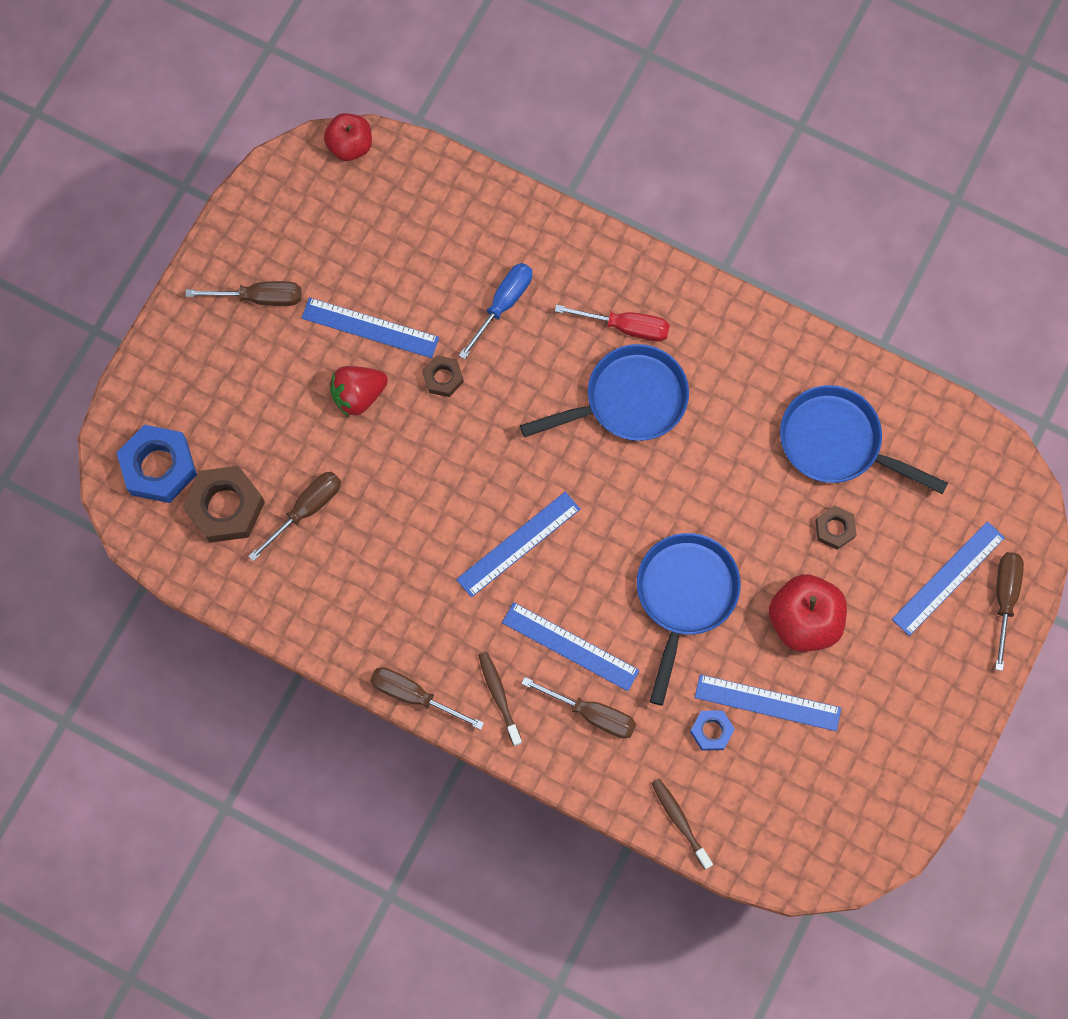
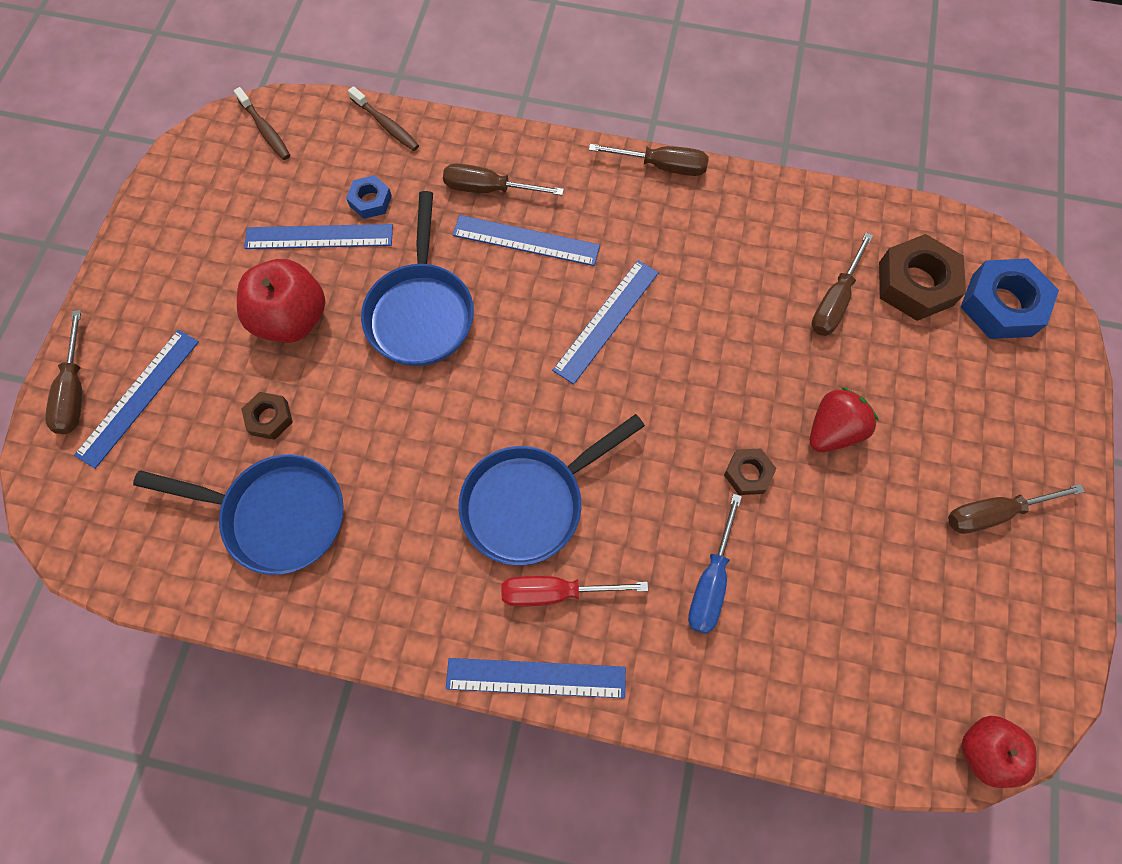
camera: 165 degrees right, 5 degrees down
(370, 328) = (853, 510): blue ruler -> blue ruler (536, 677)
(499, 696) = (582, 184): brown toothbrush -> brown toothbrush (265, 130)

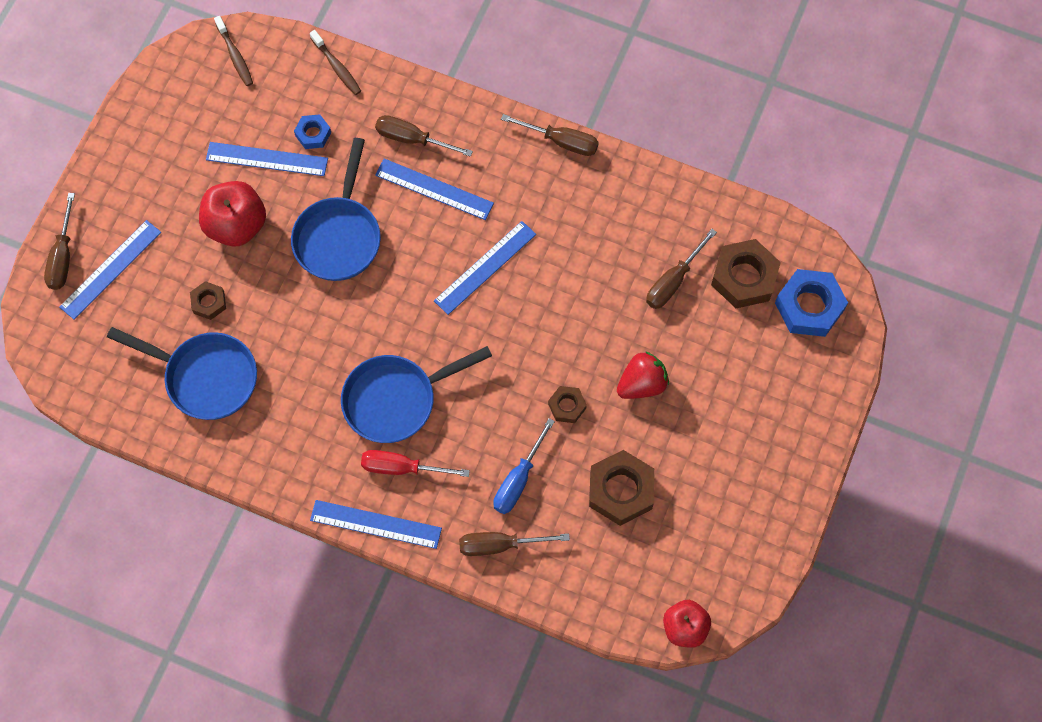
camera: 10 degrees right, 0 degrees up
(845, 572) = (621, 490): none -> brown nut
(993, 513) = (747, 467): brown screwdriver -> brown screwdriver (500, 545)

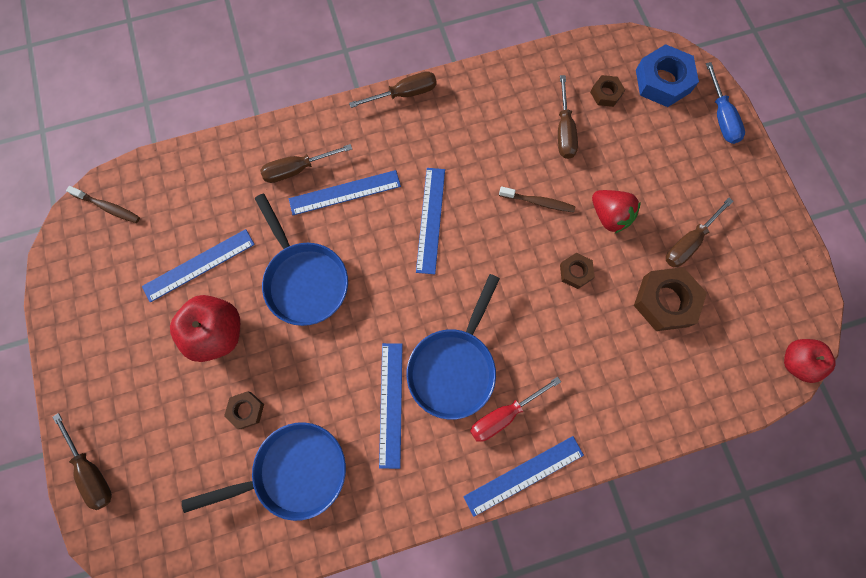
camera: 40 degrees left, 5 degrees up
(111, 269) = (142, 449): blue ruler -> blue ruler (391, 404)
(313, 134) = (219, 220): blue nut -> none
(337, 67) = (196, 159): brown toothbrush -> brown toothbrush (538, 202)
(500, 545) = (624, 412): brown screwdriver -> brown screwdriver (688, 242)
(518, 480) = (592, 353): blue screwdriver -> blue screwdriver (721, 116)
(642, 384) = (609, 216): red strawberry -> red strawberry turned 120 degrees clockwise
(744, 277) = (606, 93): brown nut -> brown nut, size x0.54

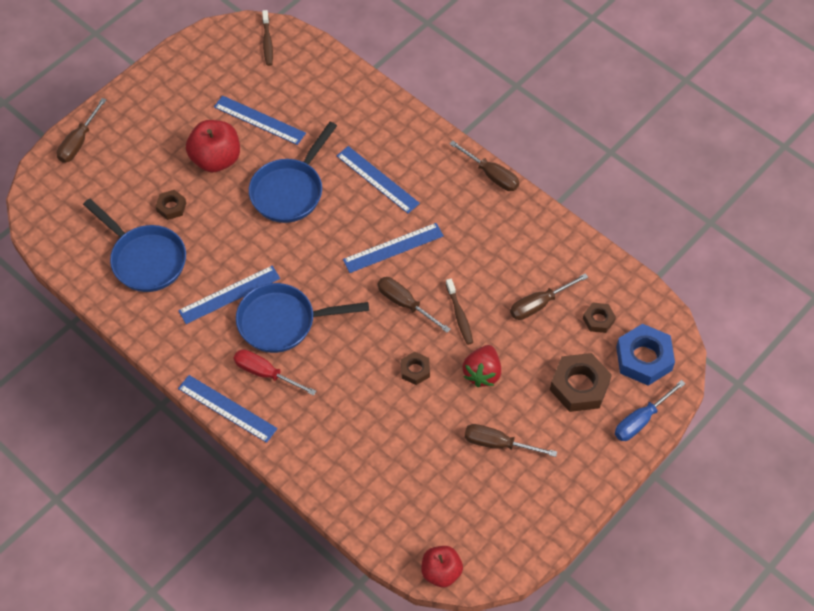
camera: 60 degrees right, 15 degrees down
(297, 169) = (376, 139): brown screwdriver -> brown screwdriver (405, 304)
(665, 301) = (432, 448): brown nut -> brown nut (579, 386)

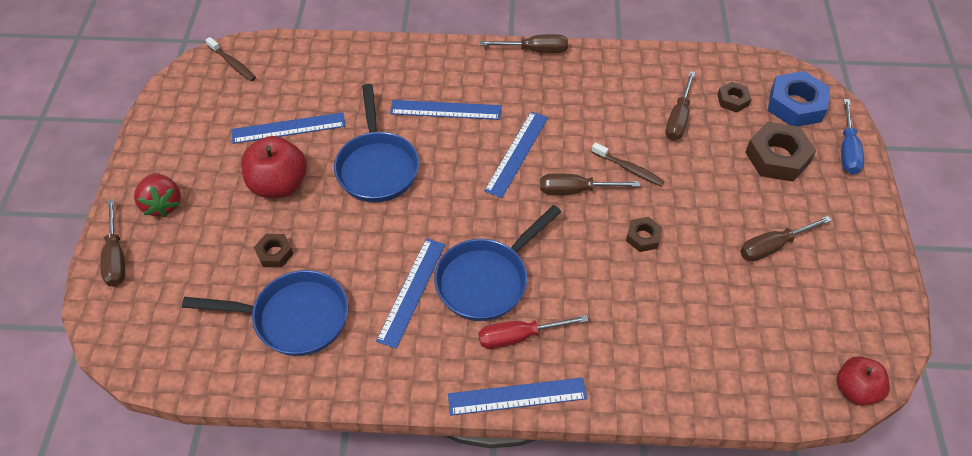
camera: 40 degrees left, 5 degrees down
(482, 373) = (697, 200): red strawberry -> red strawberry (163, 204)

